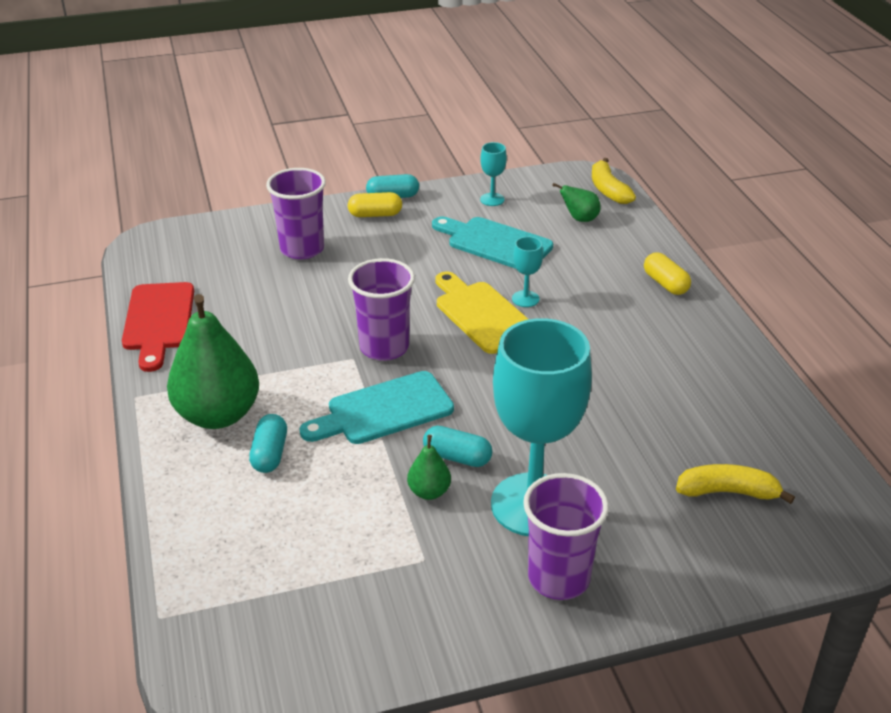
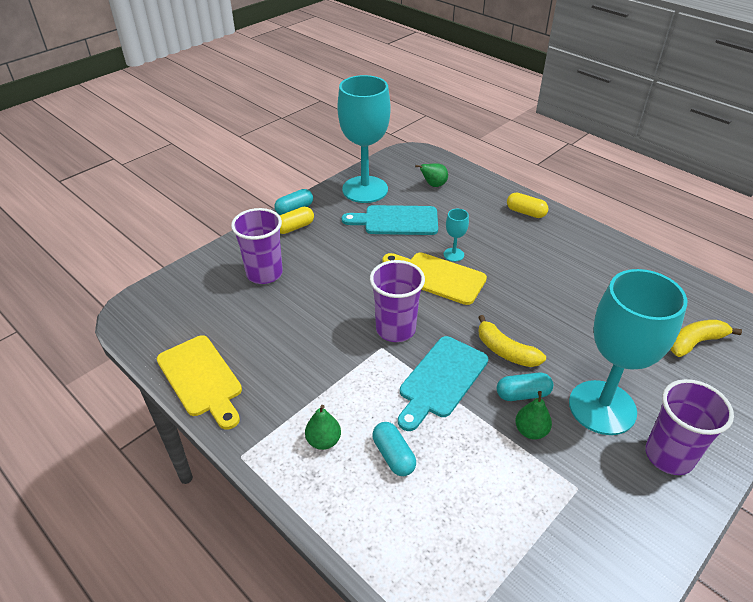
camera: 30 degrees left, 5 degrees up
(158, 321) = (201, 379): red cutting board -> yellow cutting board
(218, 415) = (323, 441): green pear -> green pear, size x0.46
(492, 199) = (365, 189): turquoise goblet -> turquoise goblet, size x2.49
(608, 190) = (431, 159): yellow banana -> yellow banana (505, 351)

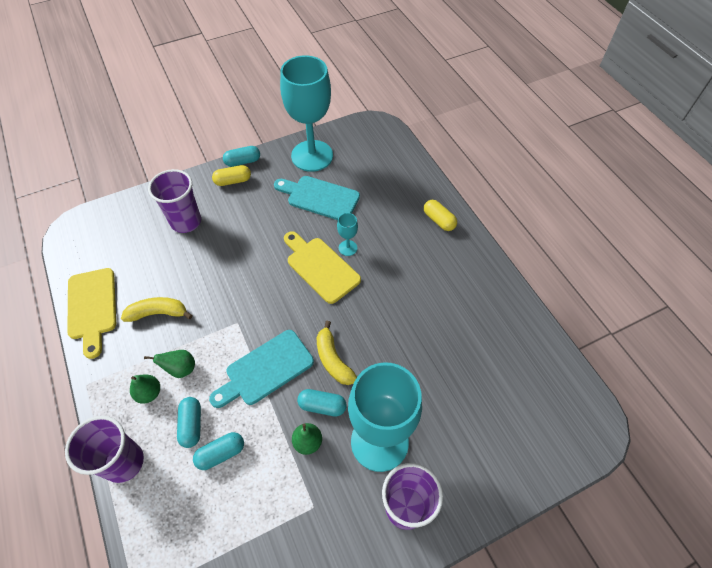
camera: 20 degrees right, 15 degrees up
(395, 329) = (257, 309): purple cup -> purple cup (124, 462)
(433, 185) = (374, 167): green pear -> green pear (181, 369)
(445, 472) = (221, 453): none -> turquoise capsule
(696, 342) = (505, 407): yellow banana -> yellow banana (158, 313)

